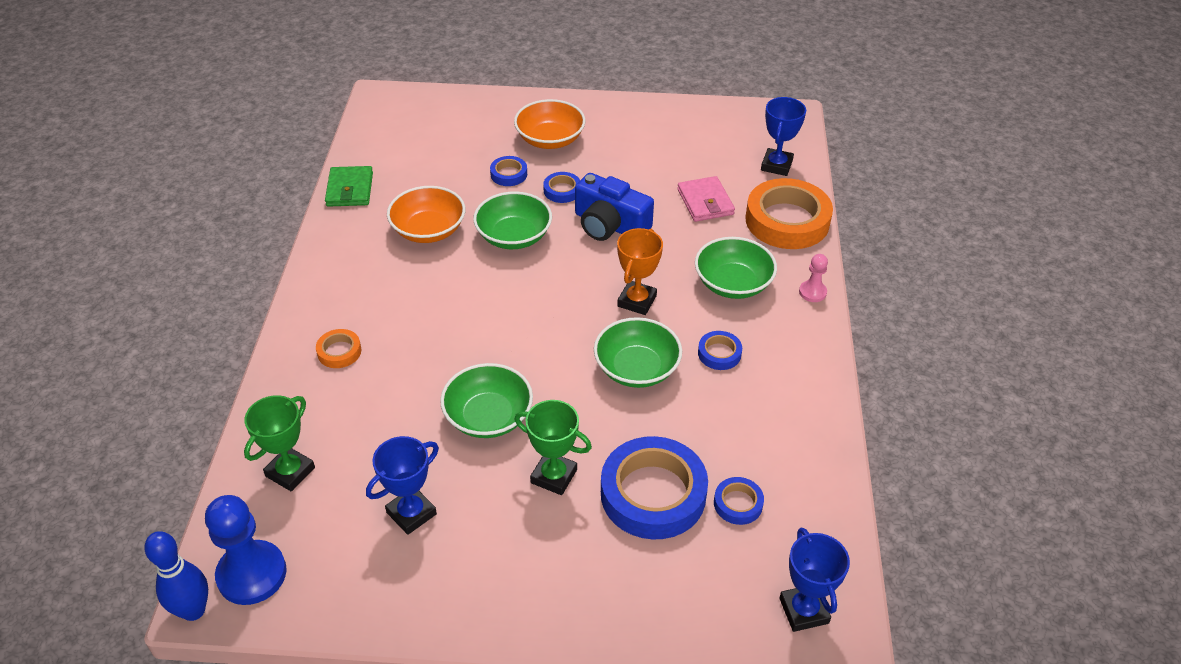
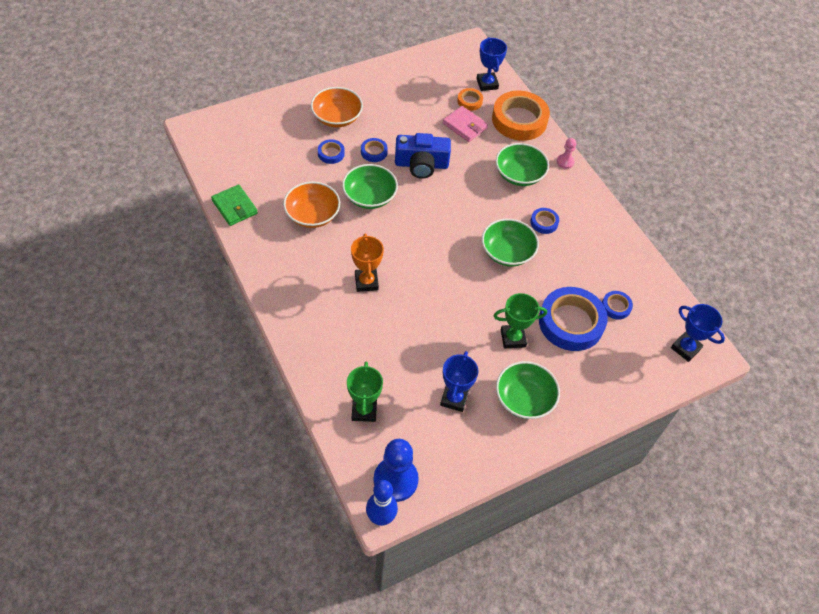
camera: 35 degrees left, 10 degrees up
(339, 352) = (327, 322): orange tape -> orange tape (469, 101)
(488, 416) = (449, 320): green bowl -> green bowl (524, 399)
(637, 301) = (475, 209): orange trophy -> orange trophy (366, 282)

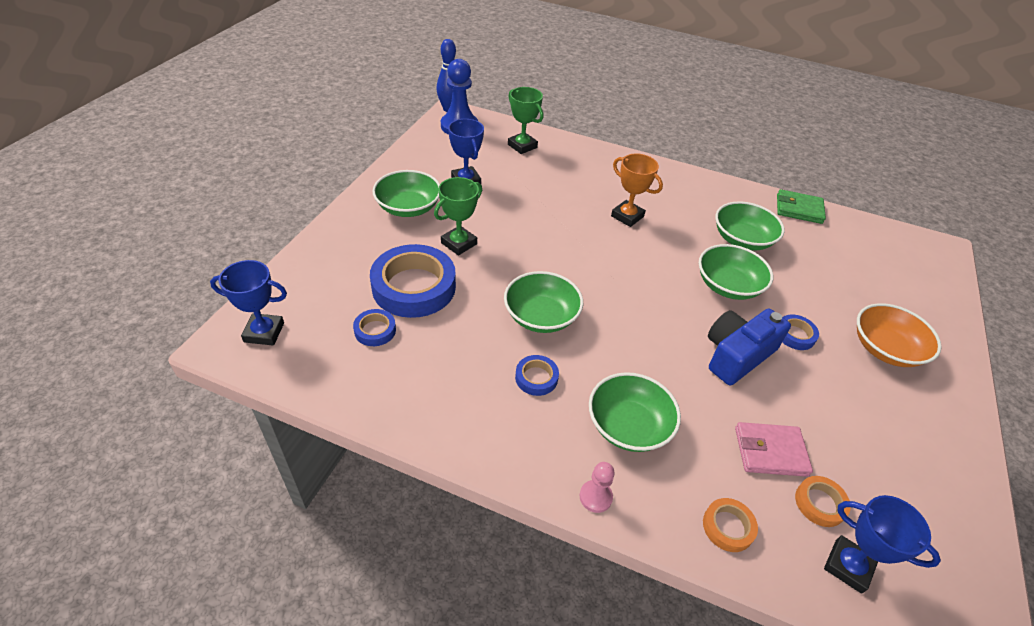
camera: 140 degrees right, 10 degrees down
(312, 214) = (742, 239): orange bowl -> green bowl
(331, 153) = (822, 304): blue tape -> none
(519, 120) = (728, 527): orange tape -> orange tape, size x0.46

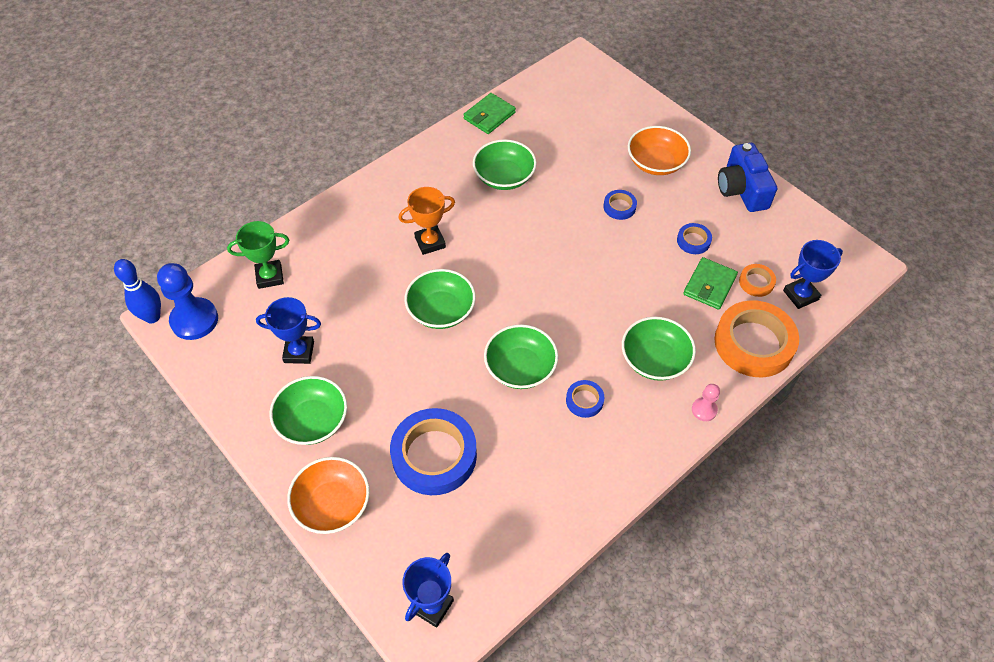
camera: 60 degrees left, 10 degrees up
(338, 242) = (332, 504): none -> orange bowl
(375, 330) = (475, 506): blue tape -> blue tape (693, 241)
(459, 243) = (393, 395): green trophy -> none
(728, 286) = (550, 218): green bowl -> green bowl (441, 310)
(728, 527) = (753, 343): orange tape -> orange tape, size x2.17
(737, 355) = (621, 255): blue camera -> blue camera (742, 189)
(770, 451) = (709, 285): pink wallet -> green wallet

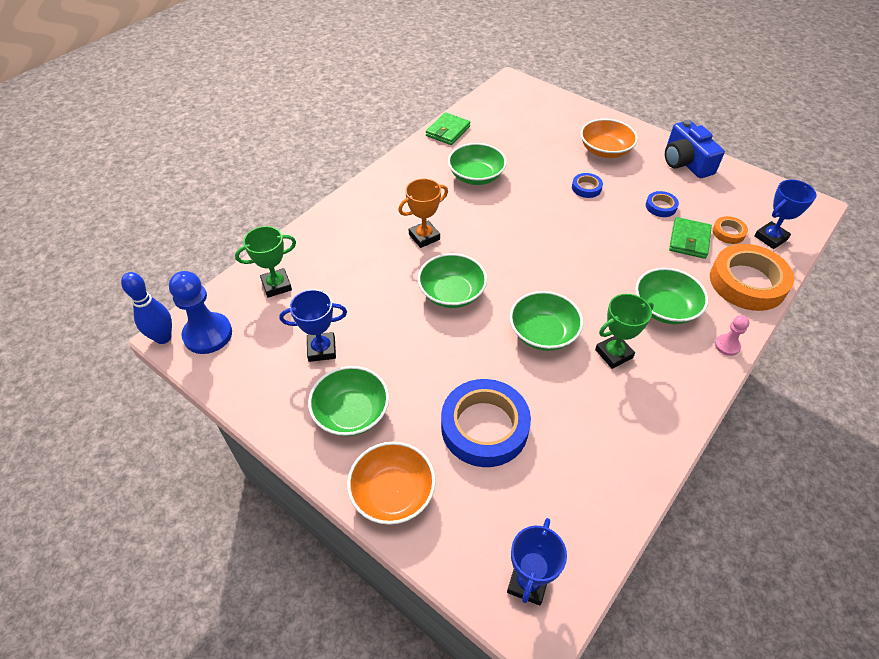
camera: 10 degrees left, 5 degrees down
(584, 400) = (613, 354): blue tape -> green trophy

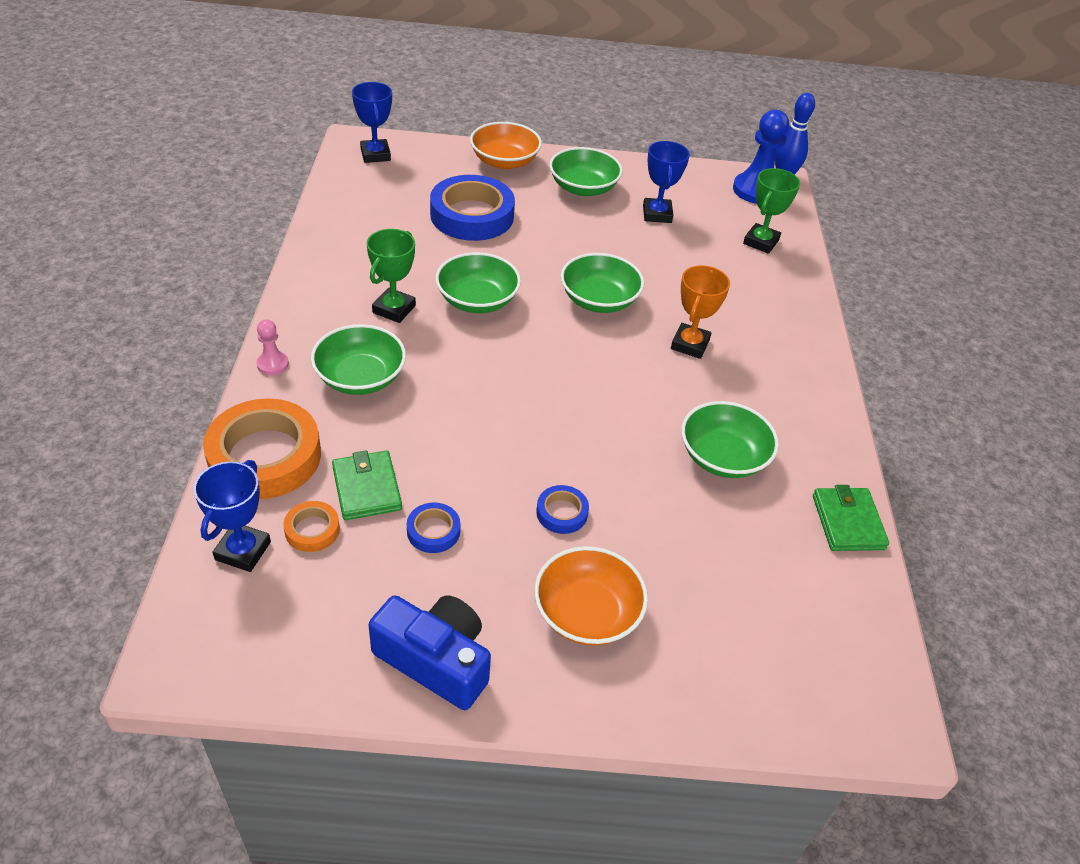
camera: 140 degrees right, 5 degrees down
(321, 349) = (657, 214): blue trophy -> blue trophy turned 45 degrees counterclockwise

